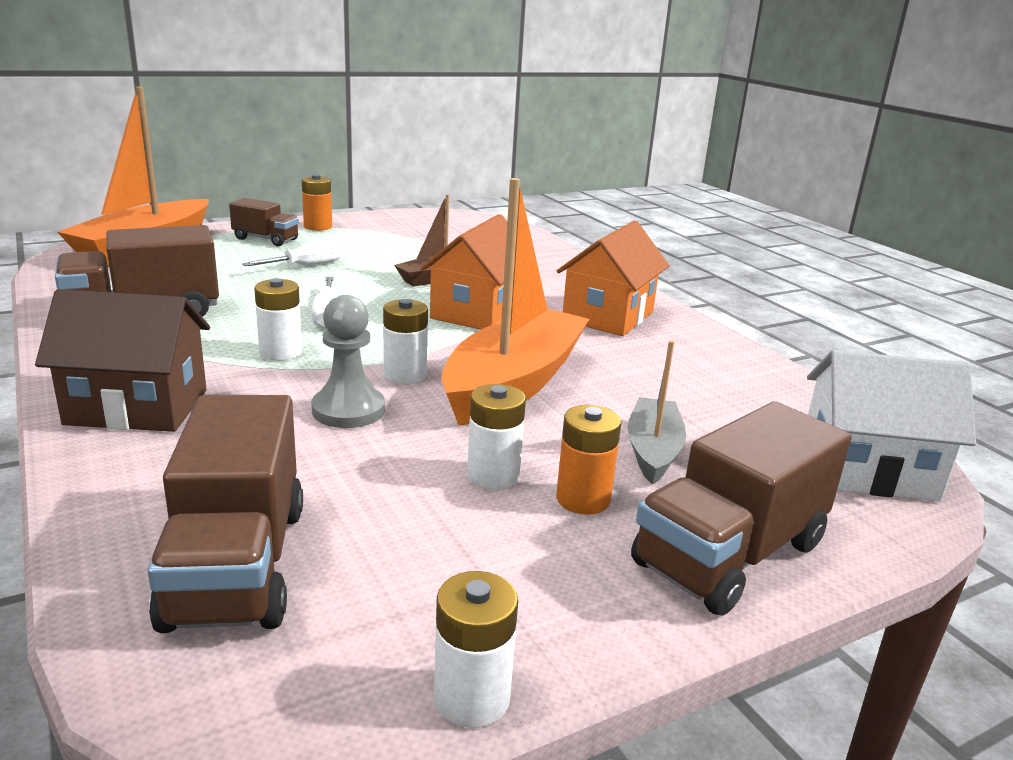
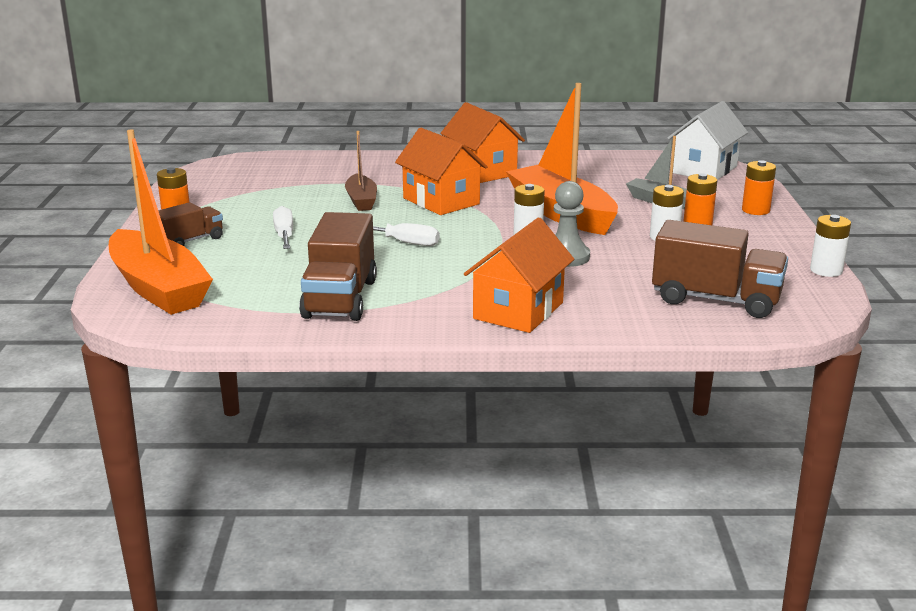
camera: 60 degrees left, 0 degrees up
(137, 407) = (518, 310): brown house -> orange house
(281, 352) = (462, 263): white battery -> none
(730, 554) = (755, 210): brown truck -> orange battery

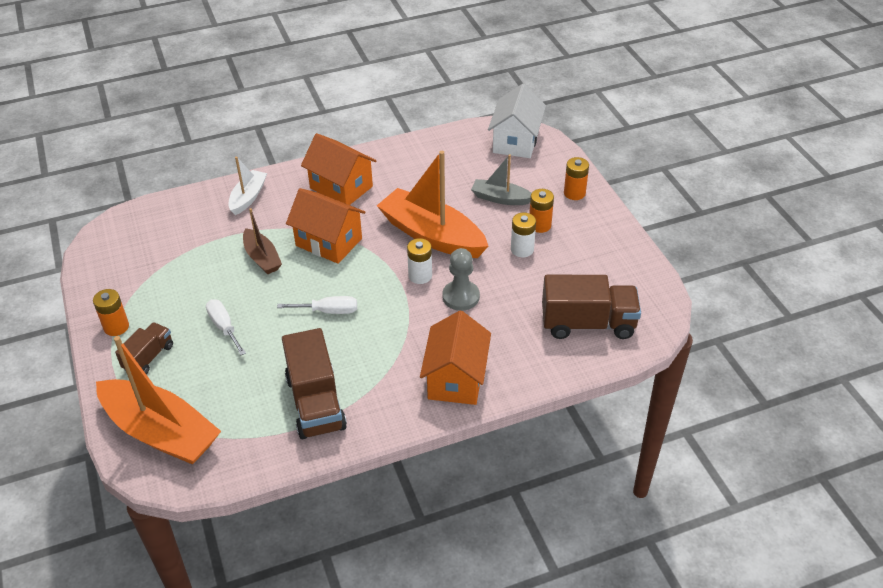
camera: 20 degrees left, 20 degrees up
(378, 164) = (248, 197): none -> white boat
(826, 270) = (649, 263): white battery -> none

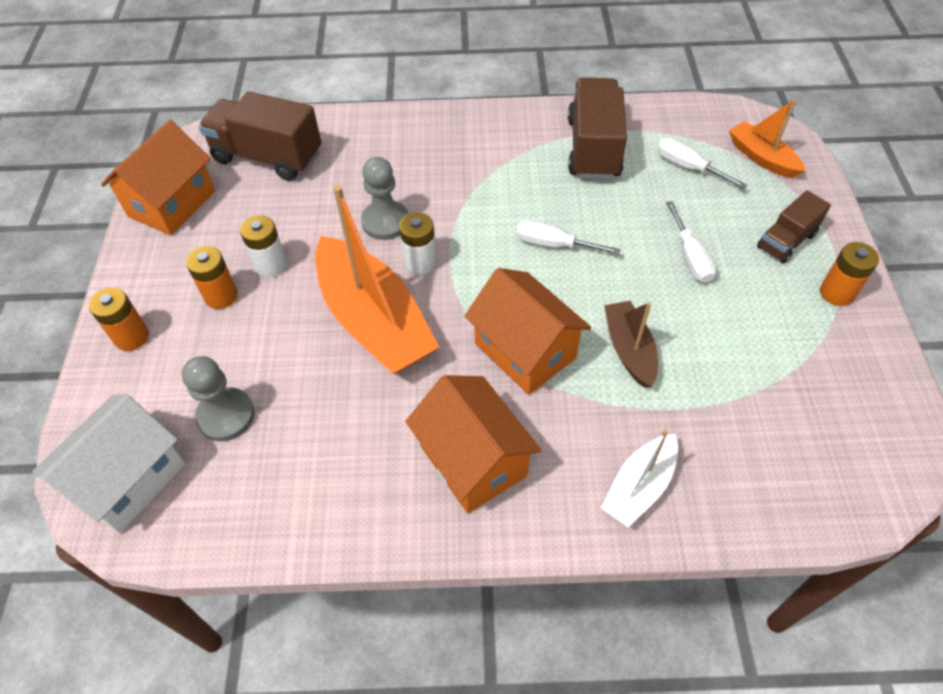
camera: 160 degrees left, 10 degrees up
(161, 432) = (761, 157): orange boat -> orange boat, size x0.53
(228, 405) = (688, 167): none -> white screwdriver
(456, 379) = (439, 137): orange house -> orange house (172, 204)
(487, 174) = (226, 416): none -> grey pawn
(500, 198) = (240, 359): grey boat -> none

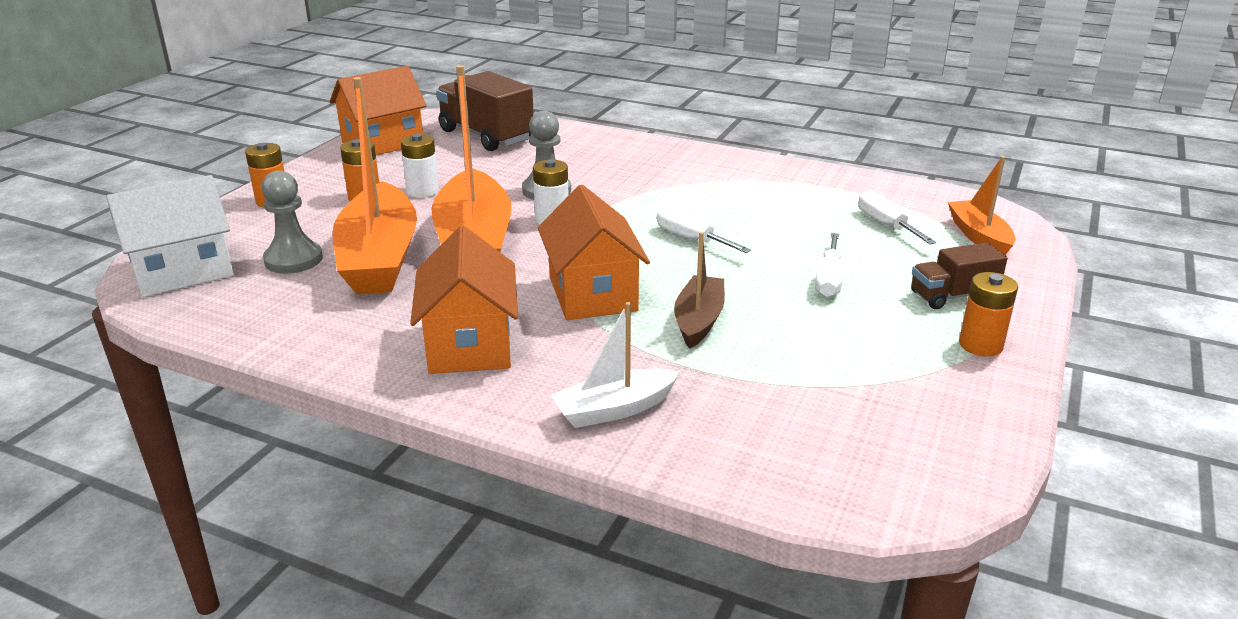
camera: 25 degrees right, 25 degrees down
(306, 379) = (379, 258): none -> orange boat
(593, 148) = (794, 192): brown truck -> none

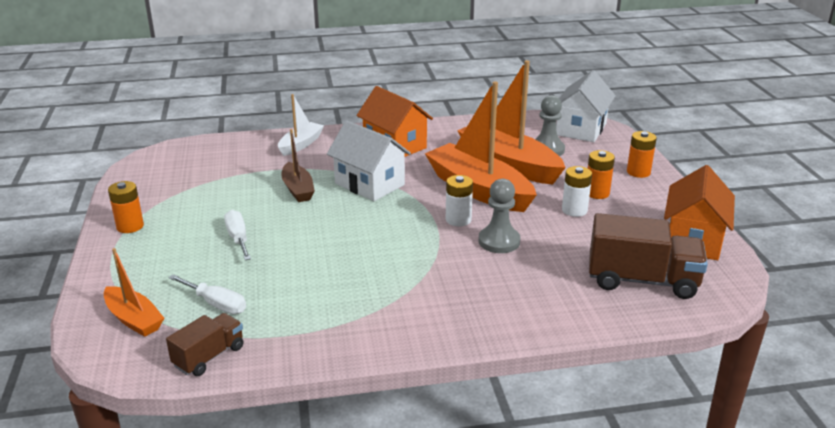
camera: 145 degrees right, 0 degrees up
(592, 294) = (369, 184): orange house -> white house
(691, 239) = (352, 238): white screwdriver -> none
(952, 296) = (150, 254): brown truck -> brown truck (209, 356)

